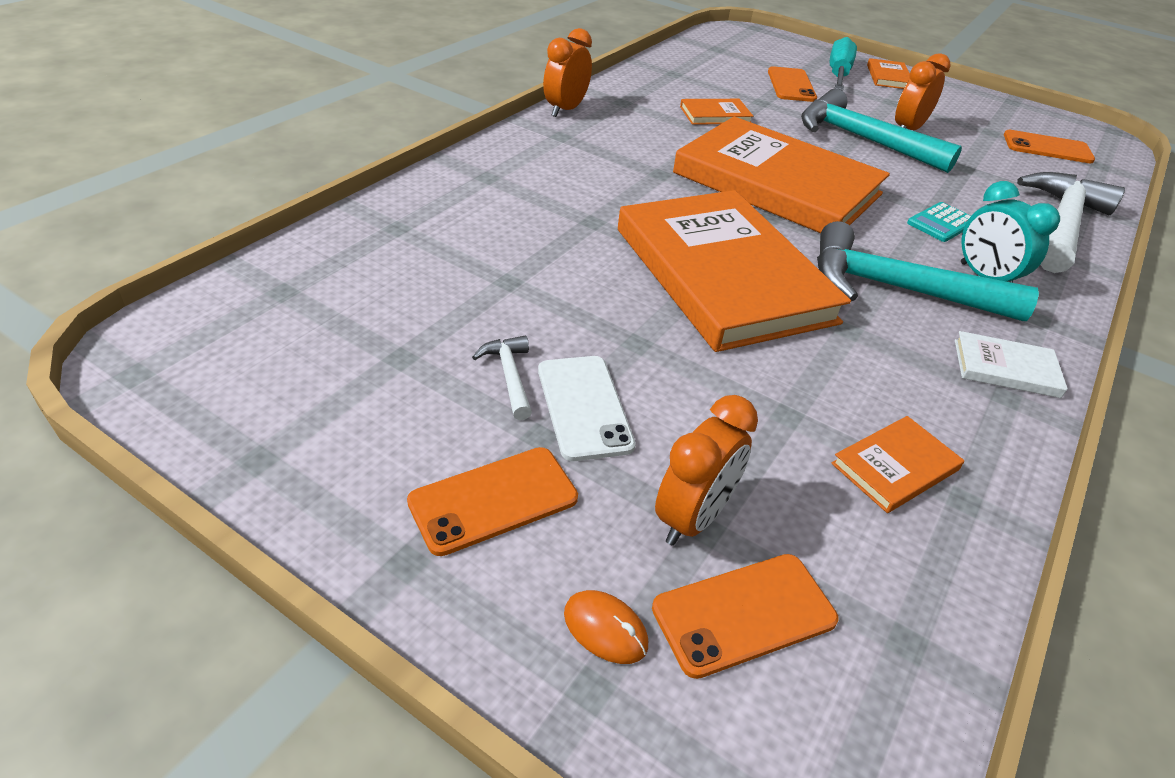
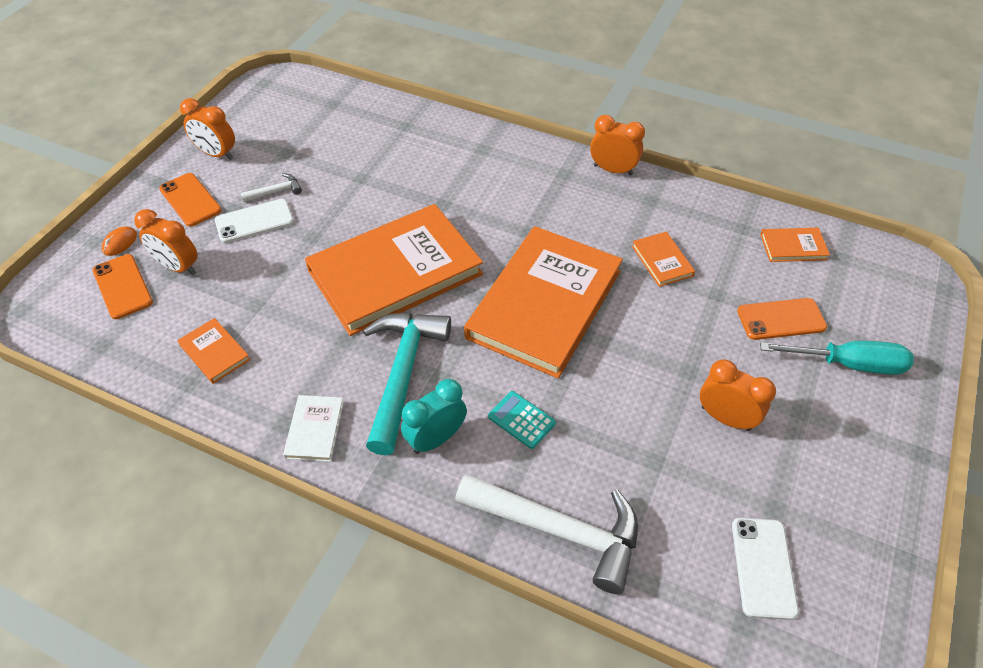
camera: 85 degrees right, 10 degrees up
(354, 455) = (217, 154): none -> orange clock
(862, 139) = (674, 373): turquoise hammer -> none
(888, 77) = (882, 416): orange book -> orange book (793, 247)
(1047, 148) = (763, 567): orange phone -> white phone

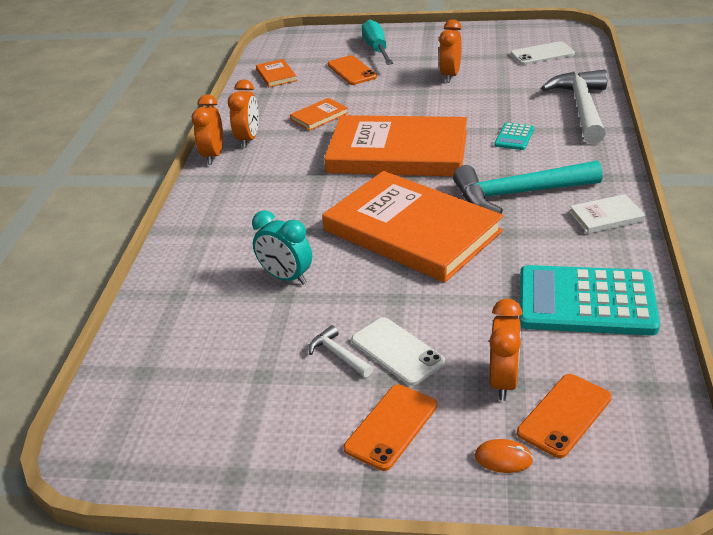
camera: 105 degrees left, 15 degrees down
(214, 352) = (586, 302): orange book -> turquoise calculator
(217, 154) = (290, 444): orange clock -> orange clock (248, 139)
(436, 439) = (561, 164): turquoise clock -> turquoise clock (286, 277)

